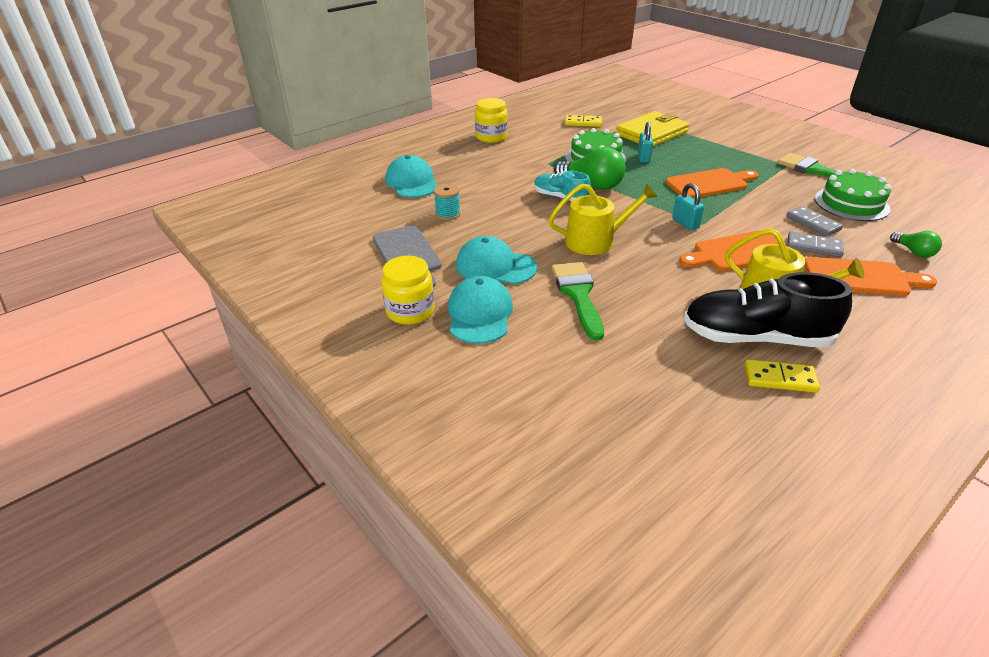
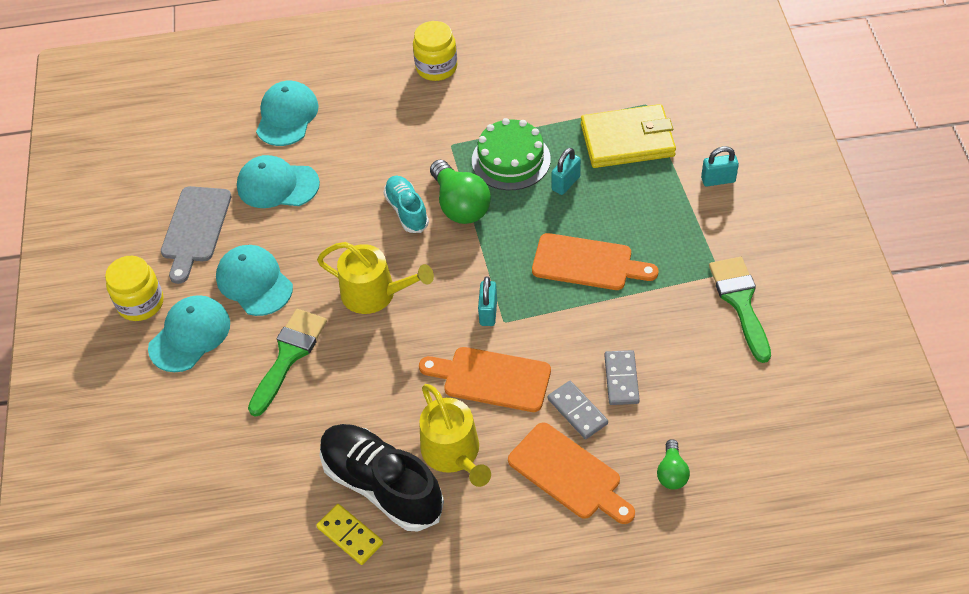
camera: 35 degrees right, 15 degrees up
(448, 214) = (277, 185): turquoise spool -> turquoise cap
(583, 123) = (568, 83): yellow domino -> none
(724, 133) = (718, 180): none -> turquoise padlock
(851, 203) = (706, 372): green cake -> none

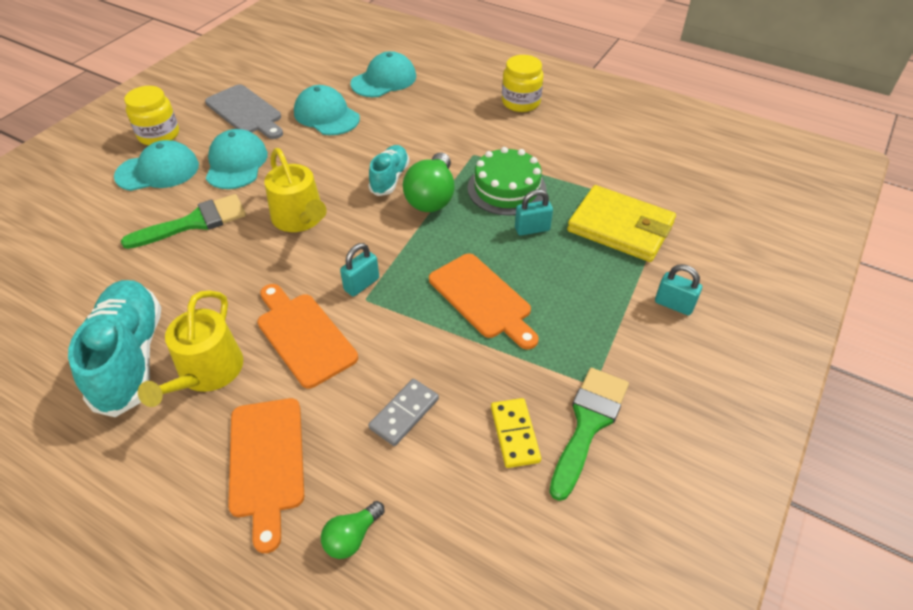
camera: 35 degrees right, 5 degrees down
(195, 229) = (245, 112): grey cutting board -> grey cutting board turned 90 degrees counterclockwise
(350, 535) = (62, 378): yellow domino -> yellow domino (514, 434)
(382, 485) = (130, 358): black shoe -> turquoise shoe
(577, 411) = (337, 413): grey domino -> none

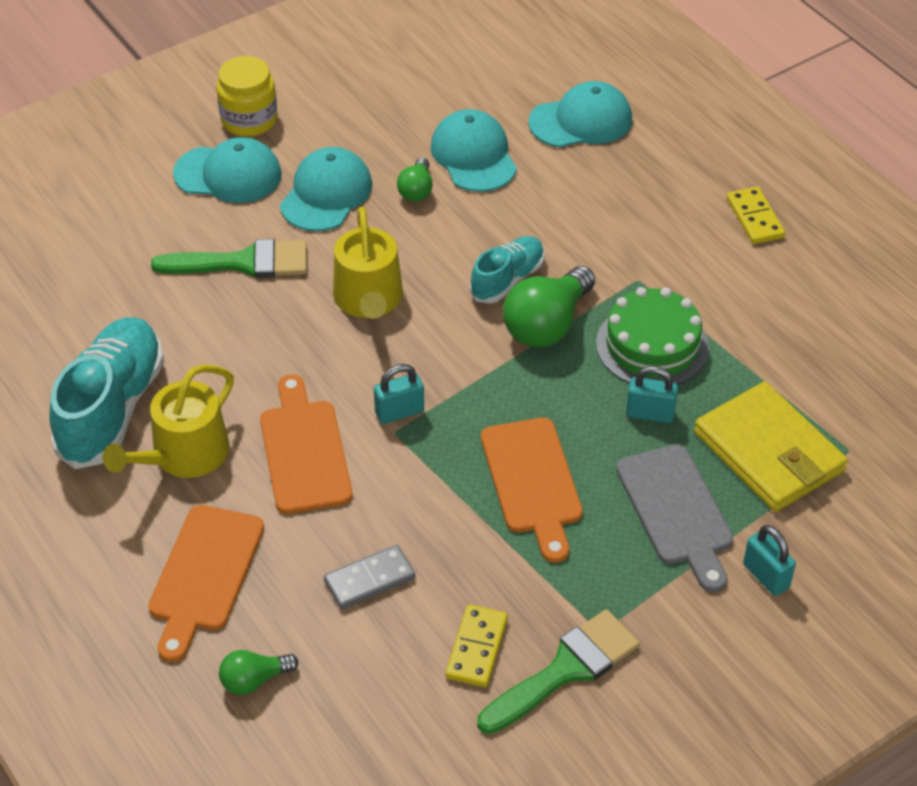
camera: 25 degrees right, 0 degrees up
(245, 112) = (371, 117): grey cutting board -> grey cutting board (676, 511)
(299, 144) = (416, 190): none -> green light bulb
(521, 102) = (755, 218): yellow jar -> yellow domino

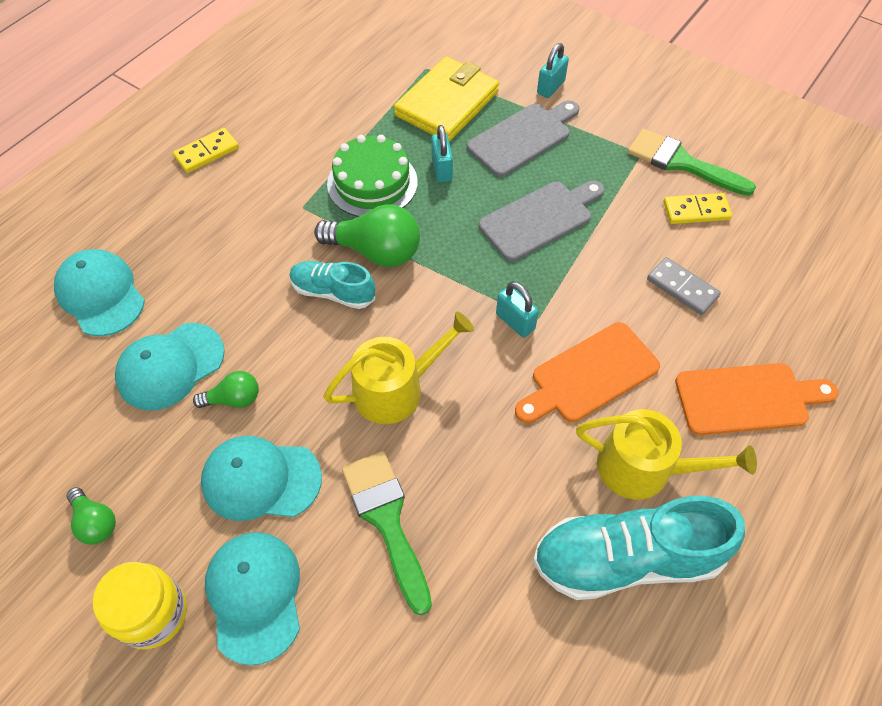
camera: 110 degrees left, 10 degrees up
(254, 680) = (809, 328): green light bulb -> green light bulb (95, 522)
(532, 482) = (540, 219): orange cutting board -> grey cutting board

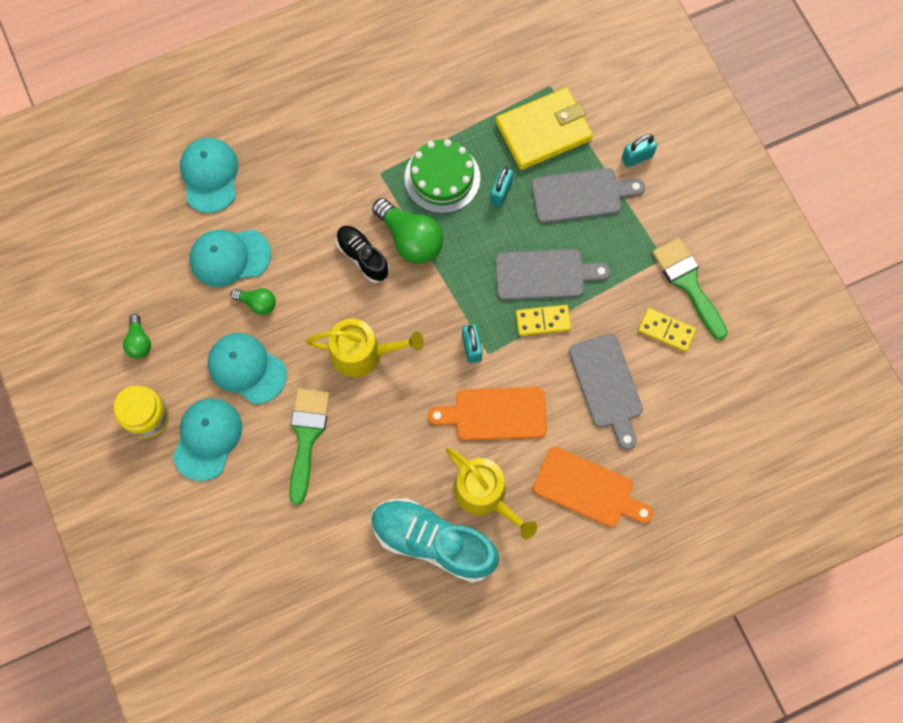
camera: 30 degrees right, 15 degrees up
(207, 152) = (337, 86): yellow domino -> yellow domino (543, 321)
(333, 292) = (363, 257): turquoise shoe -> black shoe
(682, 288) = (607, 386): grey domino -> grey cutting board

